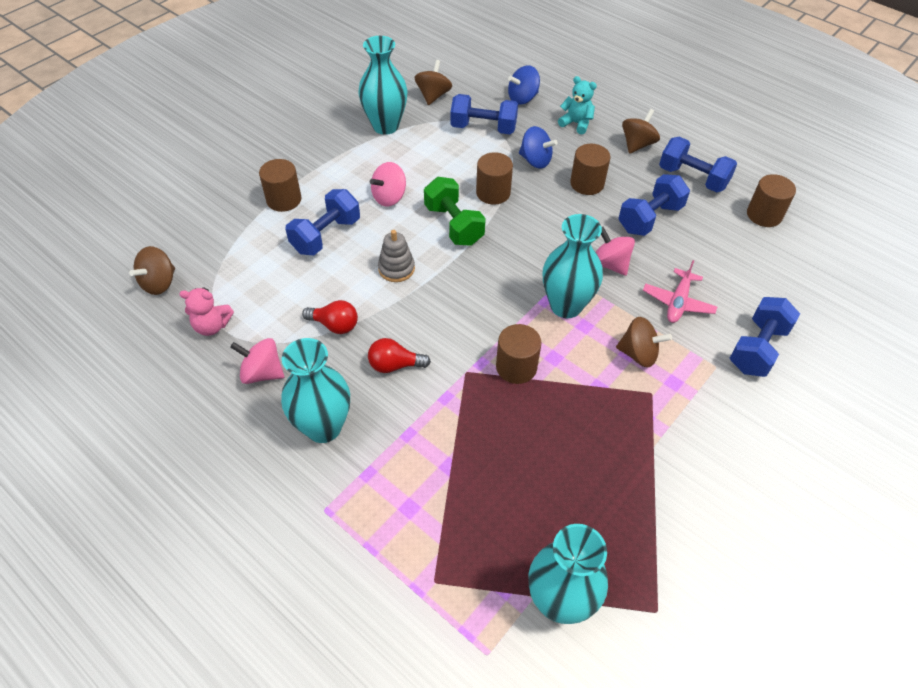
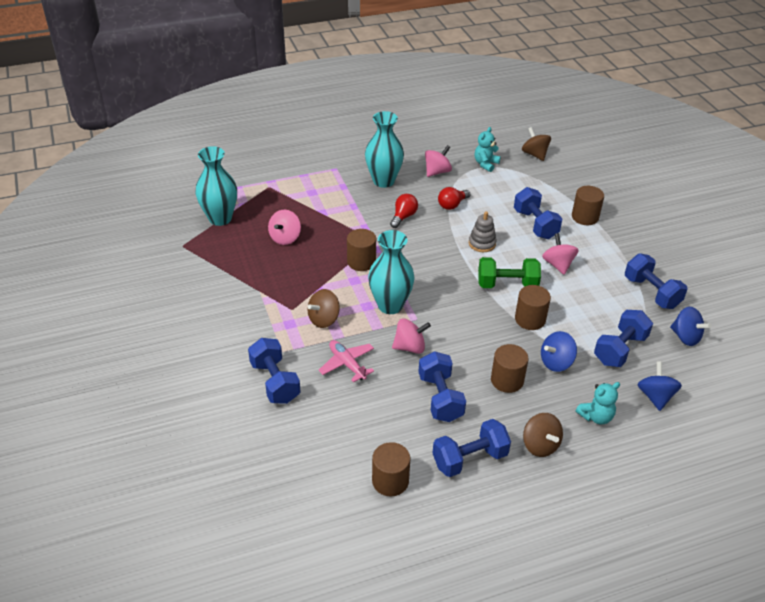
camera: 120 degrees right, 10 degrees down
(212, 326) = (485, 164): pink teddy bear -> turquoise teddy bear
(385, 126) = (651, 292): turquoise vase -> blue dumbbell
(433, 96) = (685, 337): brown spinning top -> blue spinning top
(536, 479) = (285, 238): none -> pink spinning top

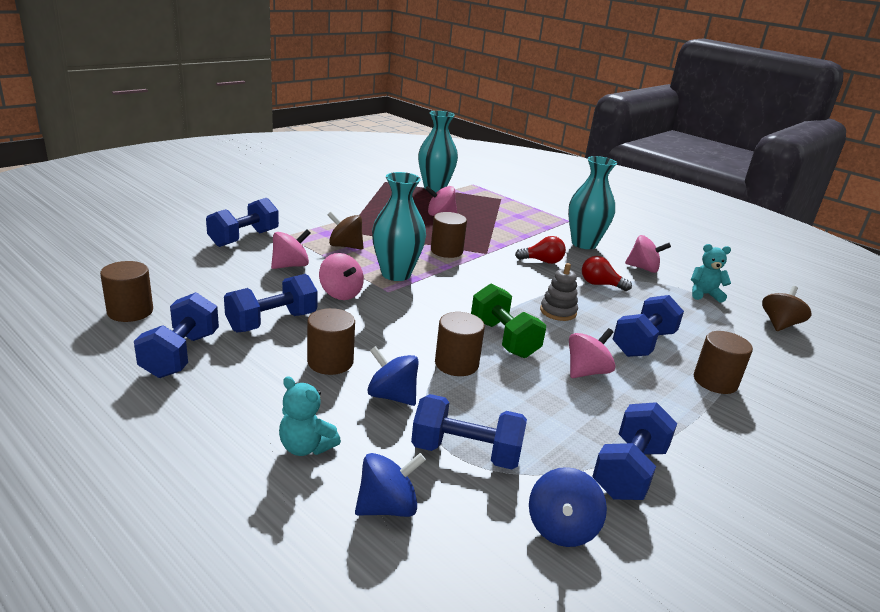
camera: 60 degrees right, 15 degrees down
(347, 364) = (290, 265): pink plane -> pink spinning top
(469, 459) = (181, 355): blue dumbbell -> blue dumbbell turned 60 degrees clockwise
(540, 445) = (225, 404): brown spinning top -> none

